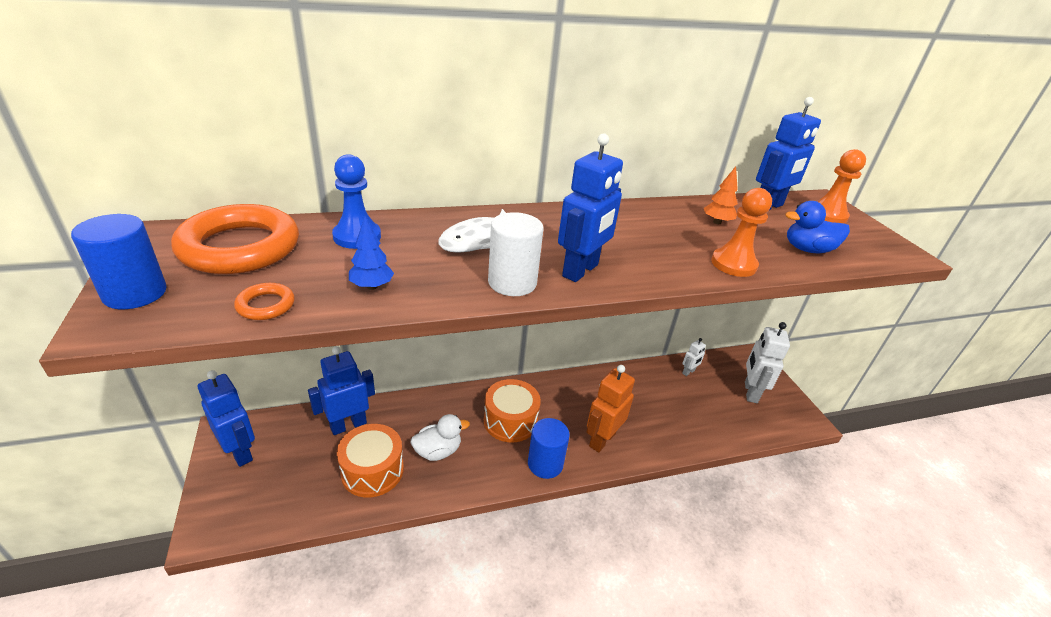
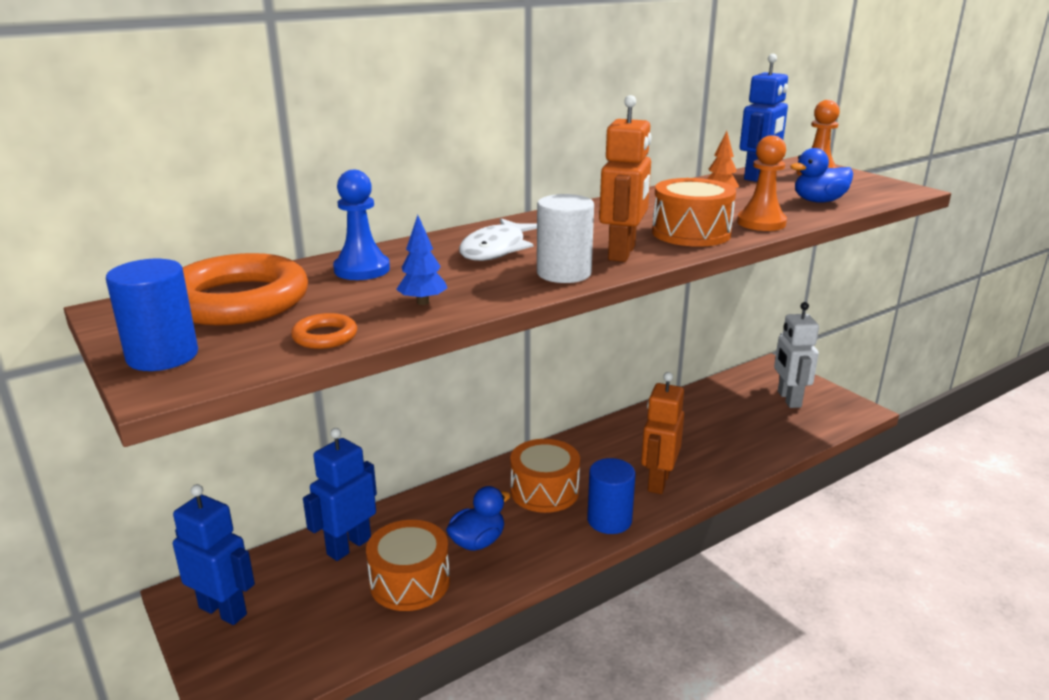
camera: 15 degrees left, 10 degrees down
(438, 451) = (477, 542): white duck -> blue duck
(581, 271) = (622, 253): blue robot -> orange robot
(659, 261) = (691, 233): none -> orange drum
(688, 372) = (714, 397): white robot -> none

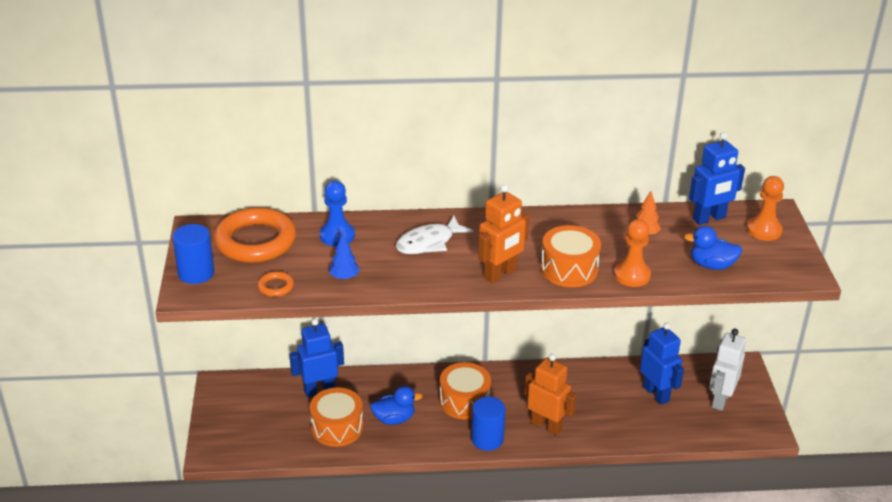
camera: 30 degrees right, 10 degrees up
(223, 610) = (231, 402): blue robot -> blue robot (656, 394)
(564, 273) = (444, 280): white cylinder -> none
(658, 482) = (546, 426): orange robot -> orange robot turned 75 degrees clockwise

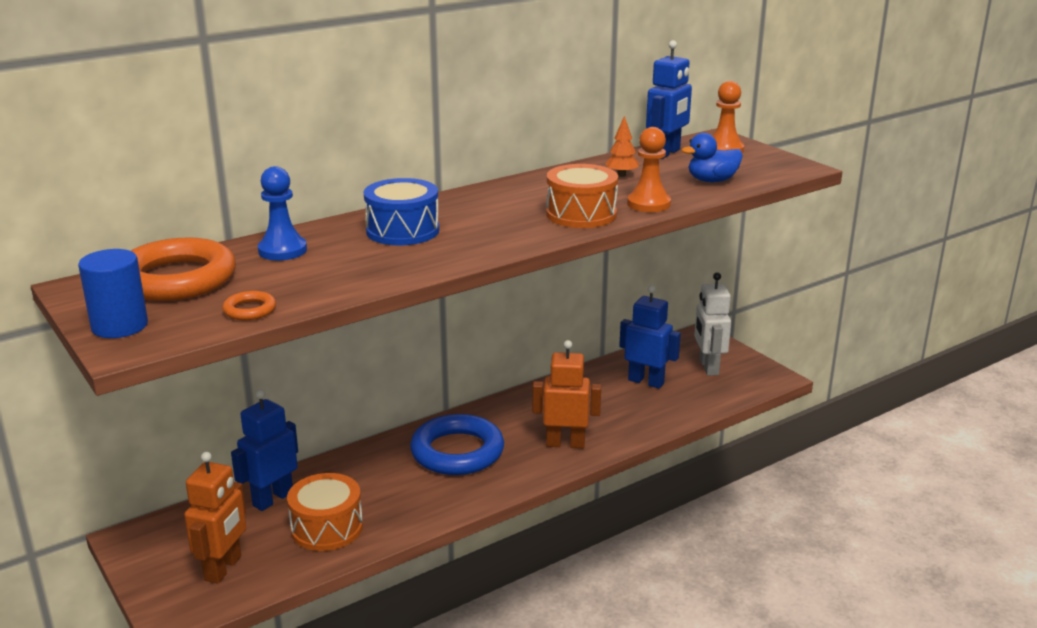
camera: 30 degrees left, 10 degrees down
(344, 277) = (332, 280): blue tree -> none
(394, 419) = (390, 495): blue duck -> none
(429, 243) = (402, 231): white fish -> blue drum
(464, 401) = (457, 452): orange drum -> blue ring
(487, 439) = (514, 477): blue cylinder -> none
(500, 274) = (513, 234): orange robot -> orange robot (223, 568)

